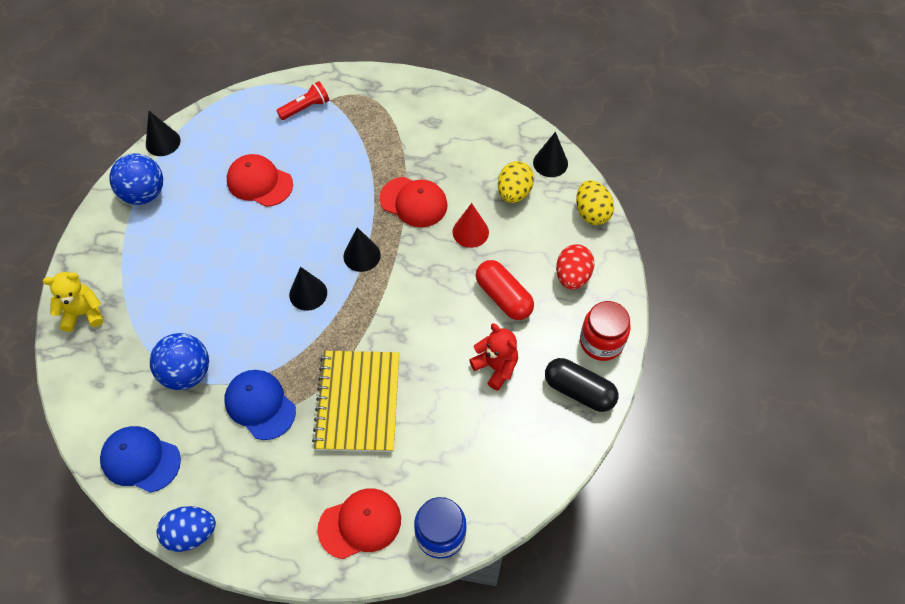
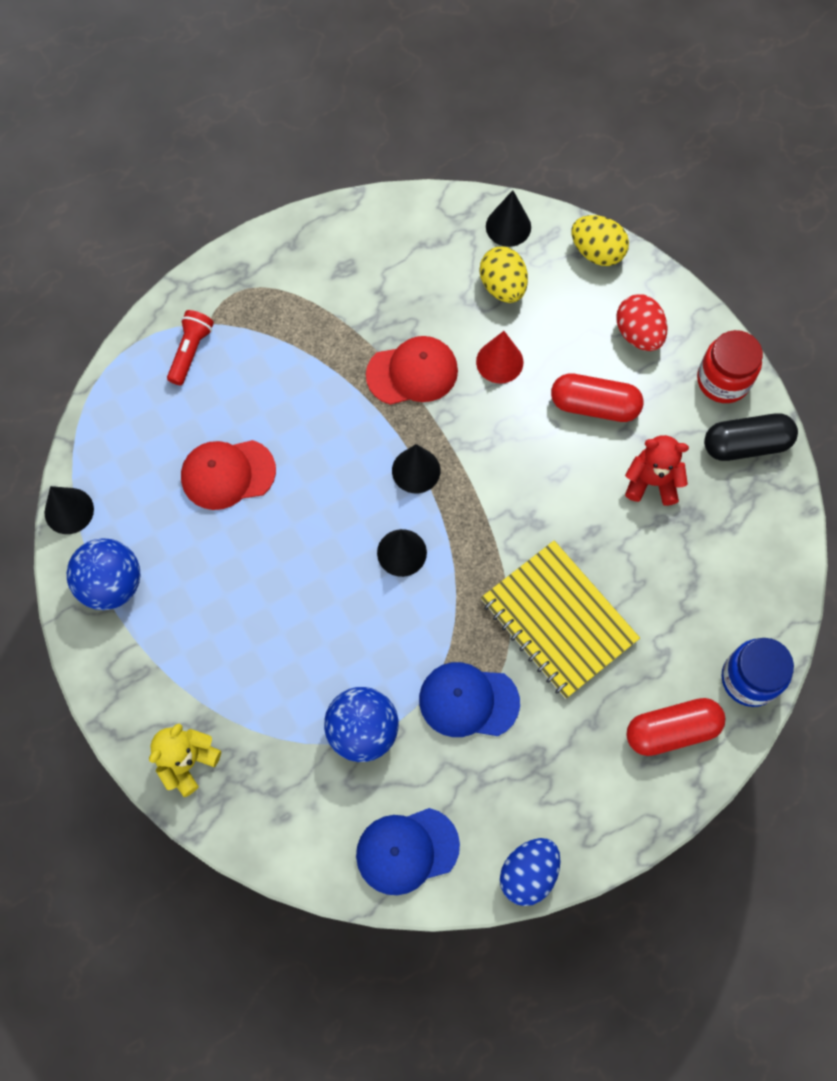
camera: 40 degrees left, 10 degrees up
(360, 524) = (671, 730): red cap -> red capsule

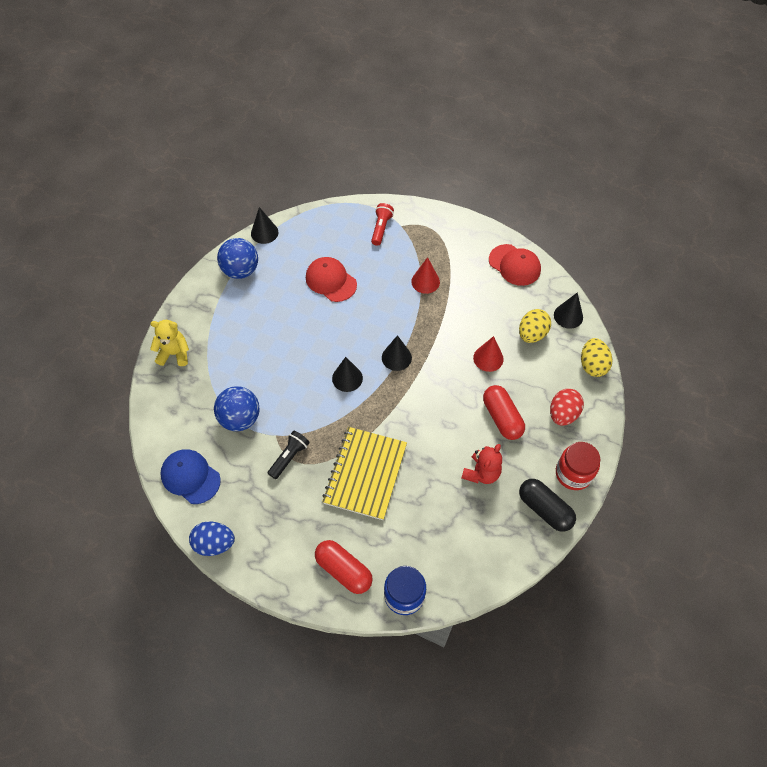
camera: 55 degrees right, 10 degrees down
(191, 351) = (381, 228): red flashlight -> red flashlight turned 60 degrees counterclockwise
(325, 355) = (425, 281): none -> red cone
(412, 372) = (448, 323): red cap -> red cap (514, 265)
(468, 701) = (289, 457): blue cap -> black flashlight
(652, 482) = (481, 473): red teddy bear -> red teddy bear turned 60 degrees clockwise

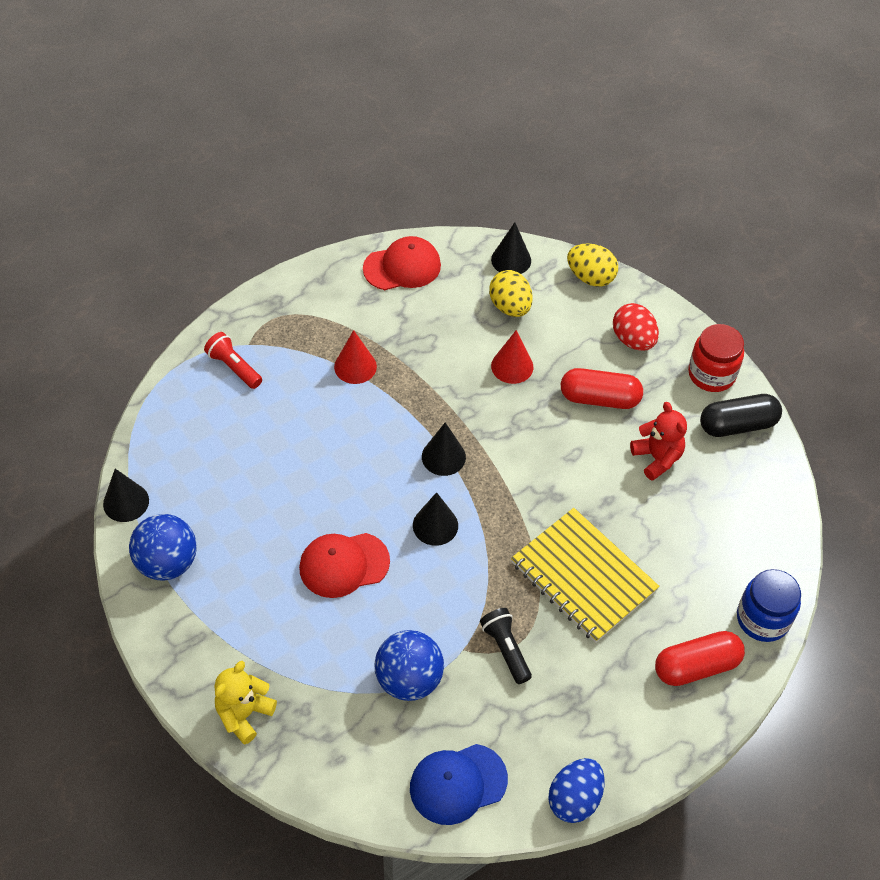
camera: 60 degrees left, 5 degrees down
(331, 281) = (271, 466): red cap -> red cap (343, 565)

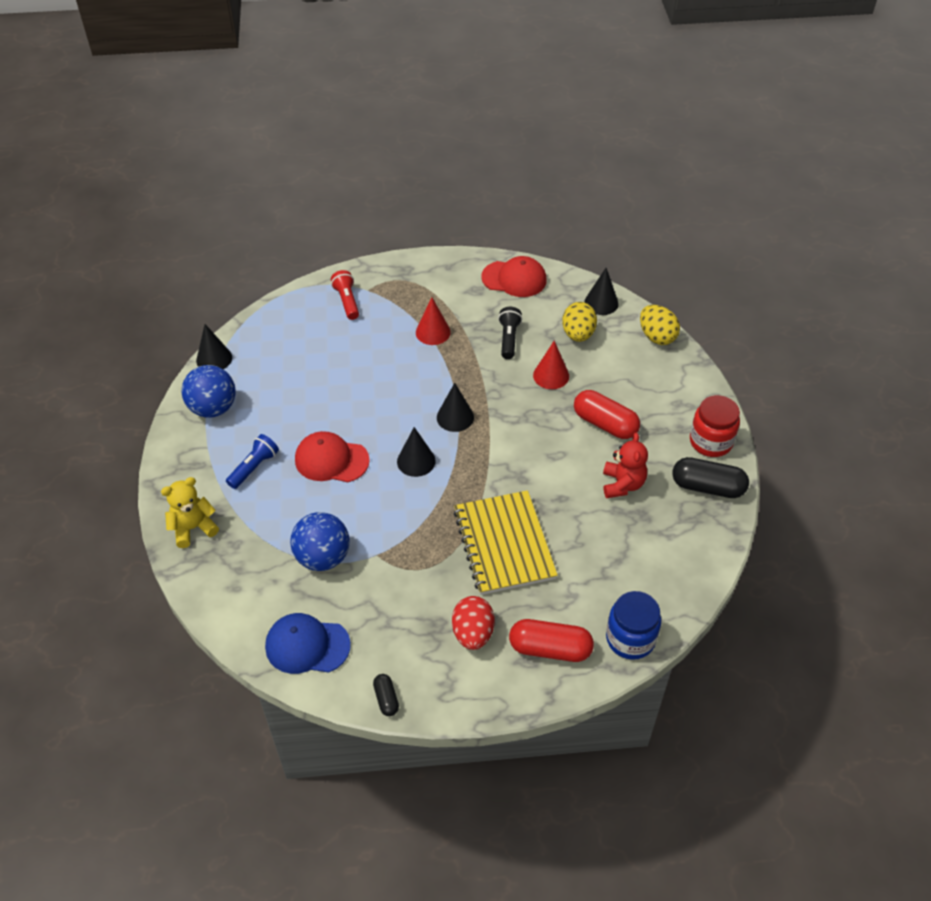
camera: 30 degrees right, 5 degrees down
(264, 612) = (254, 467): none -> blue flashlight
(506, 649) = (408, 569): black flashlight -> black flashlight (509, 339)
(574, 799) = (386, 699): blue egg -> black capsule
(633, 340) = (661, 393): red egg -> red egg (473, 633)

